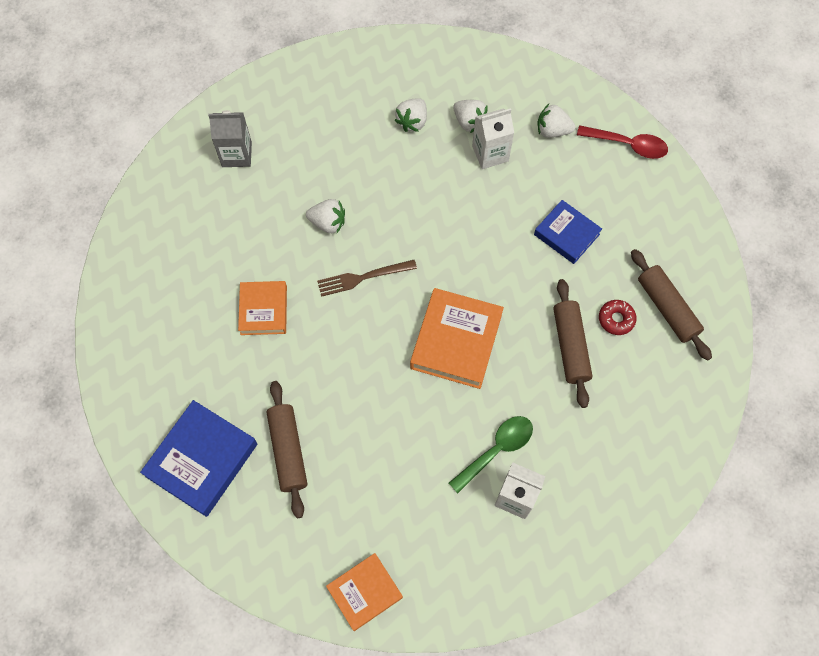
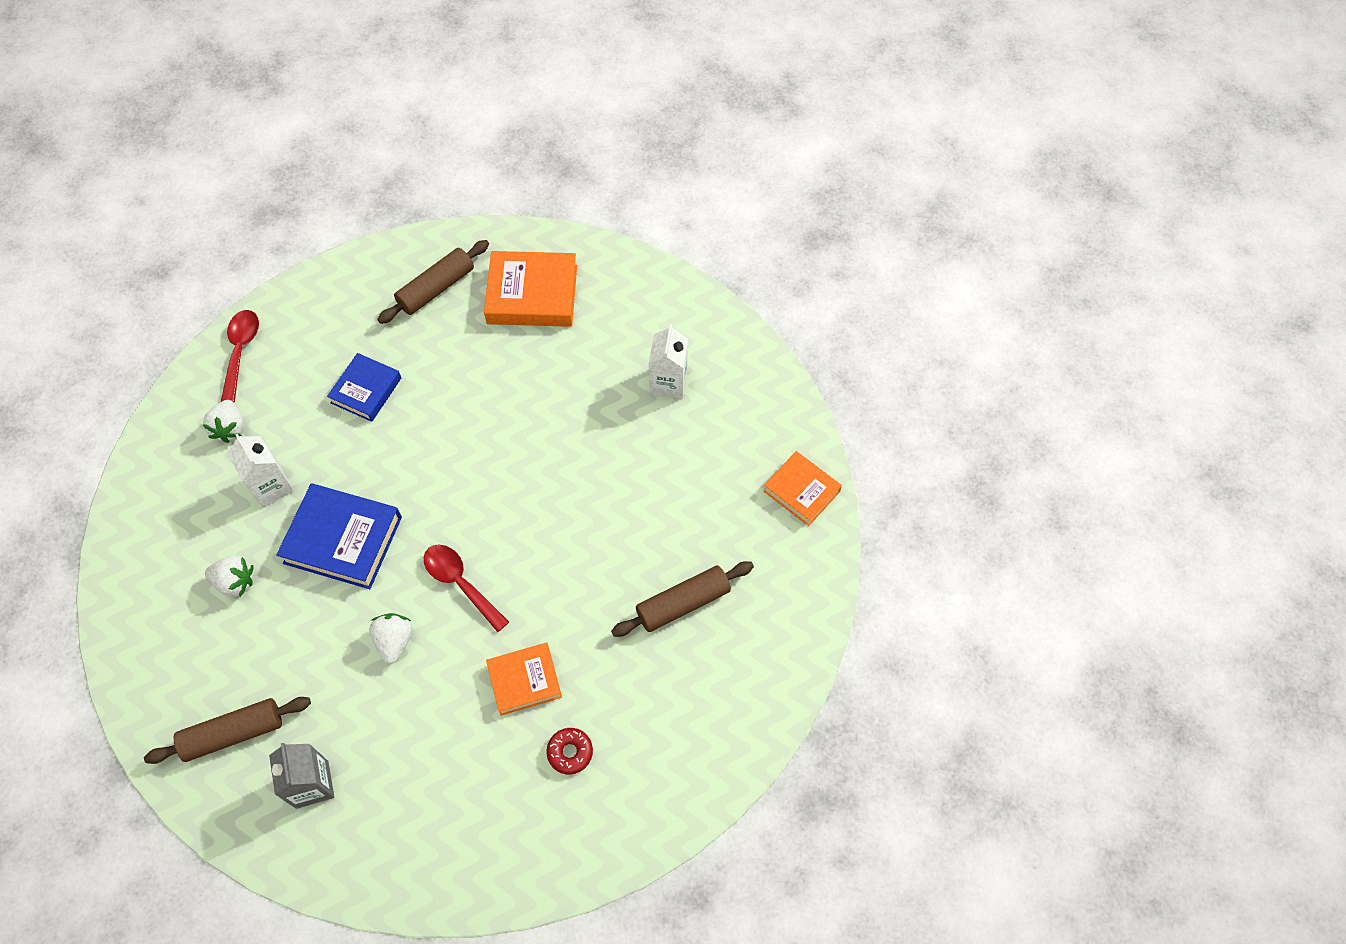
camera: 105 degrees left, 5 degrees down
(202, 460) = (719, 690): blue book -> blue book (343, 540)
(362, 278) = (460, 583): brown fork -> red spoon
(456, 341) = (517, 470): orange book -> orange book (532, 294)
(469, 122) = (228, 518): white strawberry -> none
(496, 450) = (626, 408): green spoon -> none
(570, 346) = (498, 364): brown rolling pin -> brown rolling pin (233, 733)
(616, 319) = (458, 329): red donut -> red donut (570, 752)

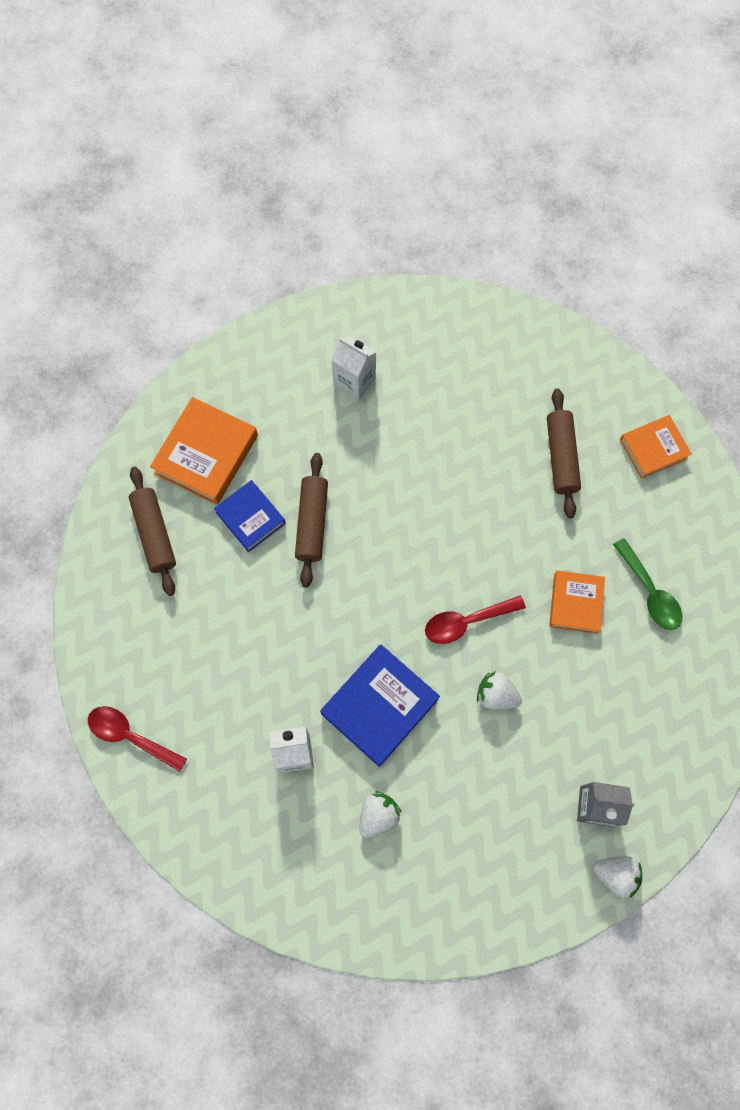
camera: 65 degrees left, 10 degrees up
(230, 428) = (213, 772): white strawberry -> white strawberry (616, 874)
(233, 733) = (523, 859): brown rolling pin -> brown rolling pin (312, 523)
(366, 390) = (234, 634): blue book -> blue book (250, 518)
(570, 752) = (650, 592): red donut -> green spoon
(801, 491) = (503, 328): orange book -> orange book (653, 449)

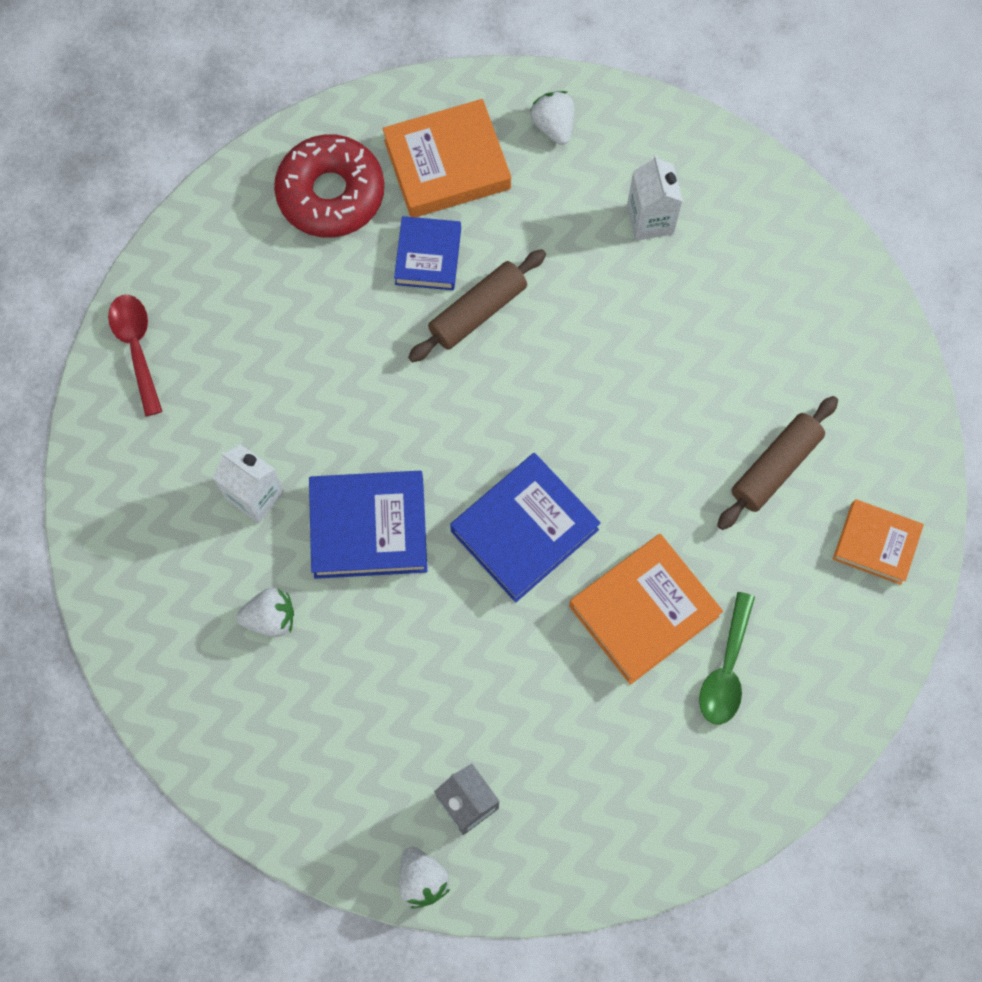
camera: 45 degrees right, 0 degrees up
(154, 534) = (331, 194): brown rolling pin -> red donut
(466, 622) = (524, 530): red spoon -> blue book
(496, 695) = (482, 619): white strawberry -> white strawberry (553, 126)
(575, 603) = (643, 611): orange book -> orange book, size x1.57

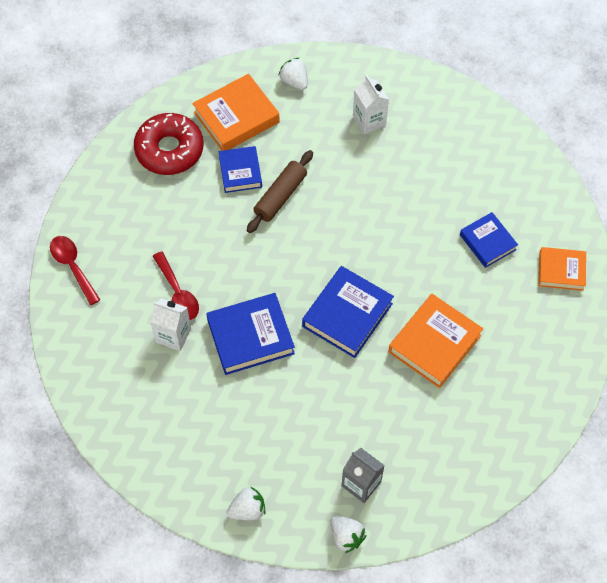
camera: 15 degrees left, 10 degrees down
(270, 618) = (204, 405): white strawberry -> white strawberry (247, 509)
(280, 429) = (178, 293): none -> red spoon
(726, 669) = (495, 365): green spoon -> none
(775, 467) = (487, 242): brown rolling pin -> blue book

